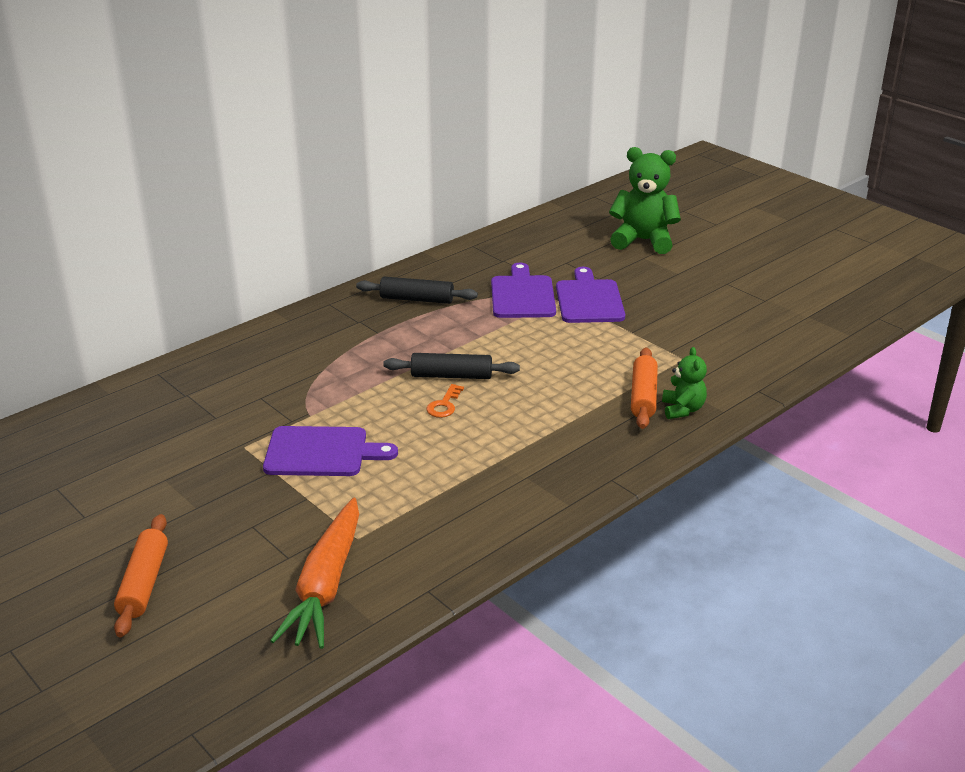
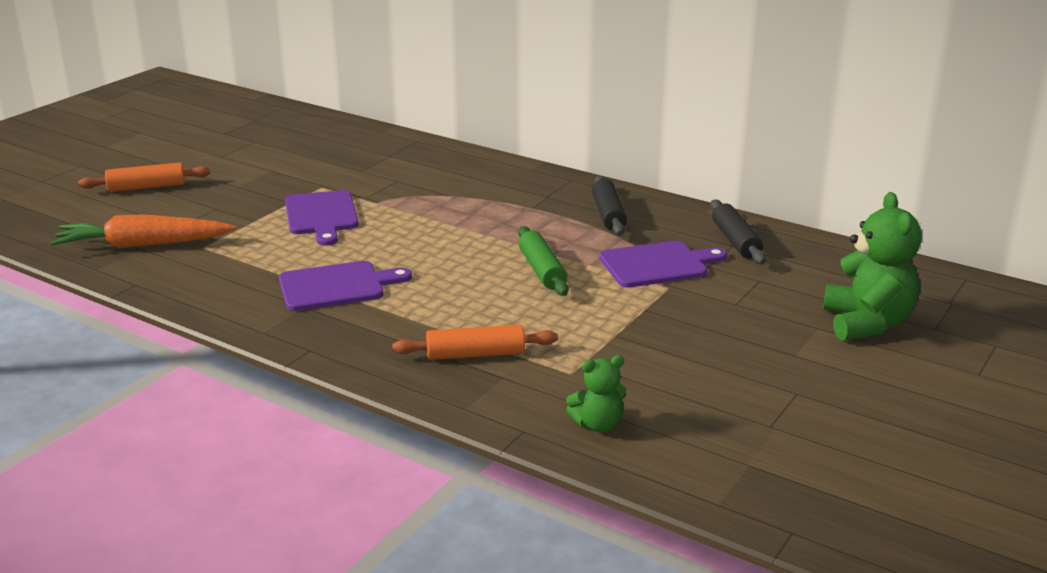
camera: 75 degrees right, 5 degrees down
(444, 405) = (414, 254): orange key -> none
(451, 376) = (469, 250): black rolling pin -> black rolling pin (736, 241)
(509, 346) = (542, 270): none -> green rolling pin
(589, 299) = (676, 303): purple cutting board -> purple cutting board (337, 286)
(682, 409) = (457, 381): green teddy bear -> green teddy bear (598, 425)

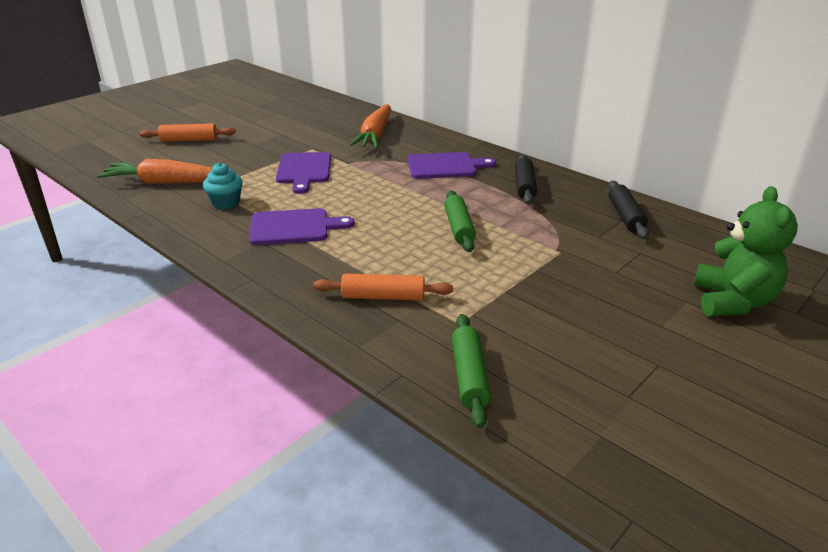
camera: 10 degrees right, 5 degrees up
(235, 264) = (226, 203): none -> turquoise cupcake
(399, 163) = (375, 135): none -> orange carrot
(598, 425) = (469, 376): green teddy bear -> green rolling pin
(658, 264) = (555, 231): purple cutting board -> purple cutting board (445, 166)

